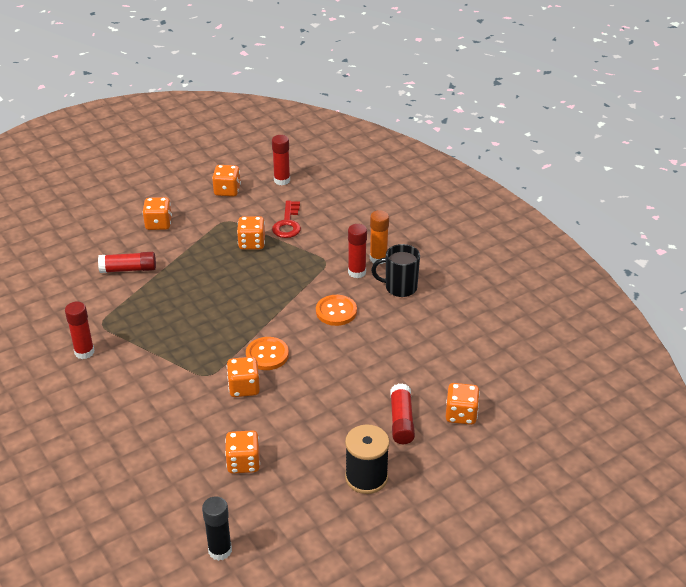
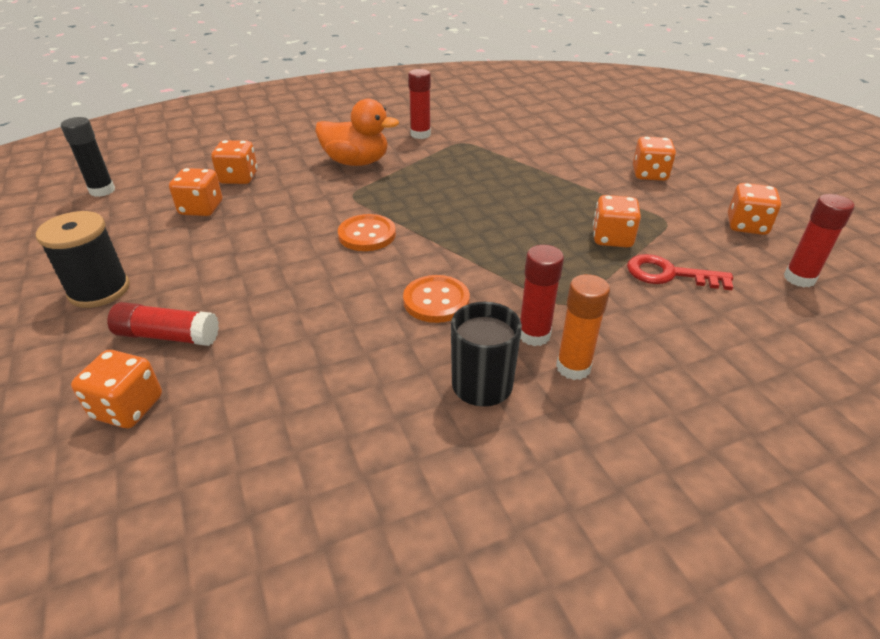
camera: 100 degrees right, 0 degrees up
(128, 269) = (555, 156): red glue stick -> none
(147, 384) = (356, 162): none -> orange duck
(244, 388) = (317, 215): orange dice -> orange dice (239, 178)

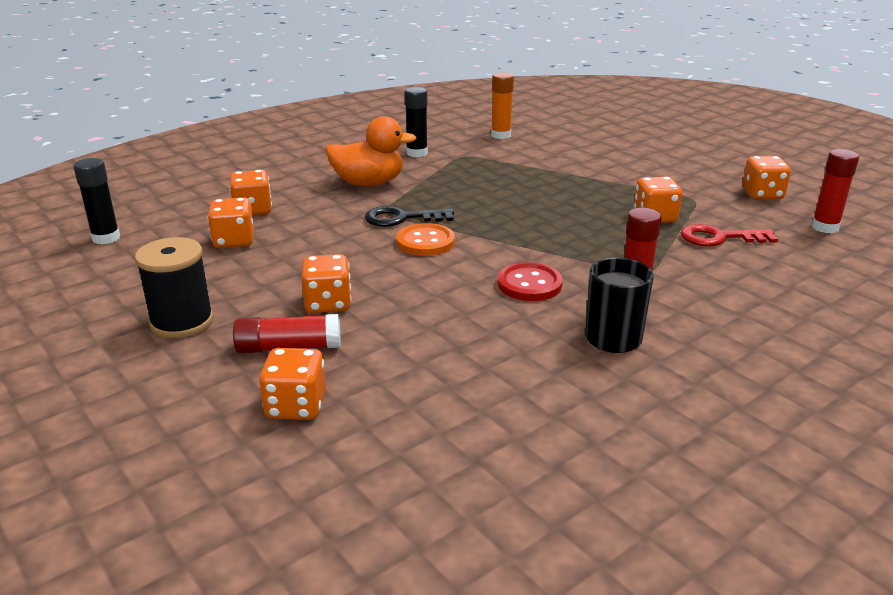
camera: 15 degrees left, 10 degrees down
(362, 205) = (402, 218): none -> black key
(420, 134) = (417, 153): red glue stick -> black glue stick
(436, 301) = (529, 284): orange button -> red button
(573, 367) = (681, 314): orange glue stick -> orange glue stick (501, 135)
(649, 174) = (657, 164): orange dice -> orange dice (328, 303)

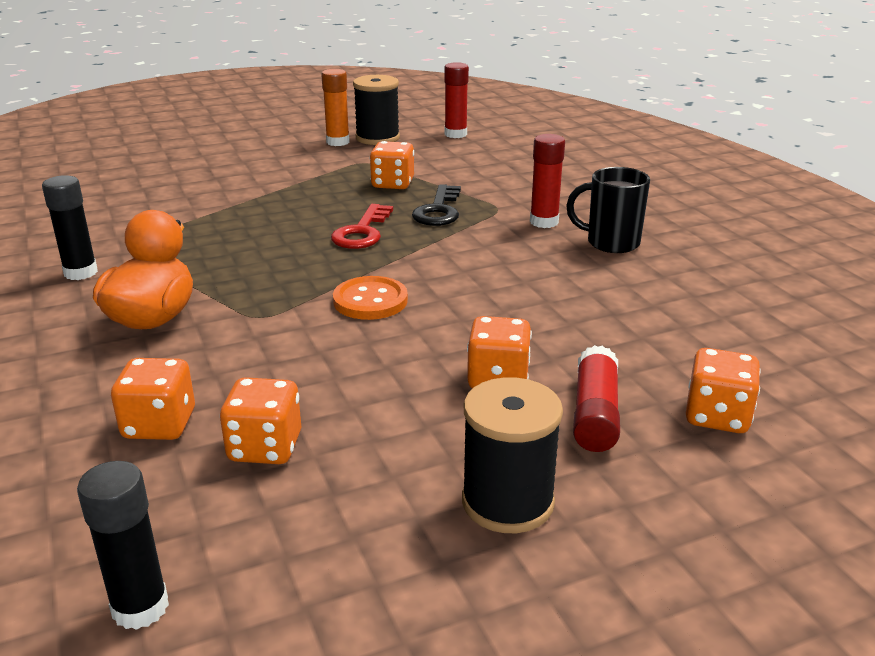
camera: 75 degrees left, 0 degrees up
(402, 218) = (291, 307): black key -> black key (438, 210)
(501, 135) = (88, 214): orange glue stick -> orange glue stick (338, 142)
(529, 284) = (501, 260): red button -> none
(719, 238) = (451, 170): red key -> red key (362, 232)
(762, 194) = (377, 138): orange dice -> black spool

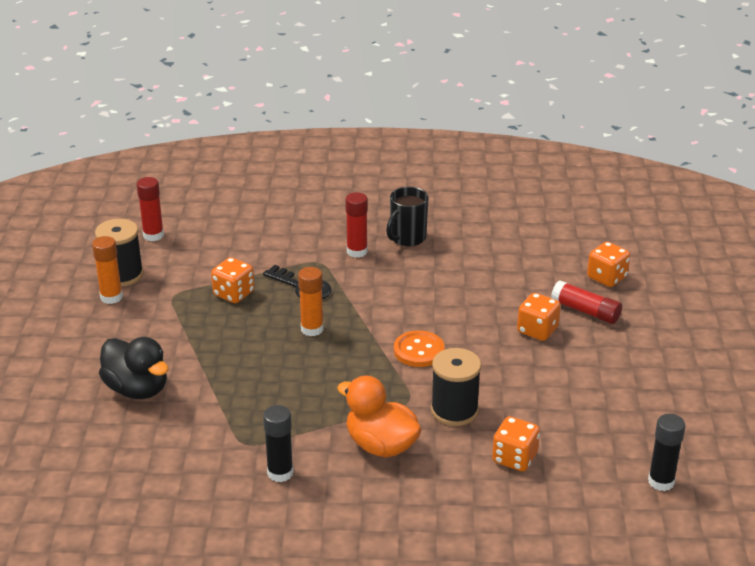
camera: 65 degrees left, 5 degrees up
(198, 181) = (137, 389): none -> black duck
(265, 447) = (557, 423): orange dice -> none
(362, 232) = (312, 329): red key -> orange glue stick
(507, 502) = (639, 359): black spool -> black spool (454, 410)

